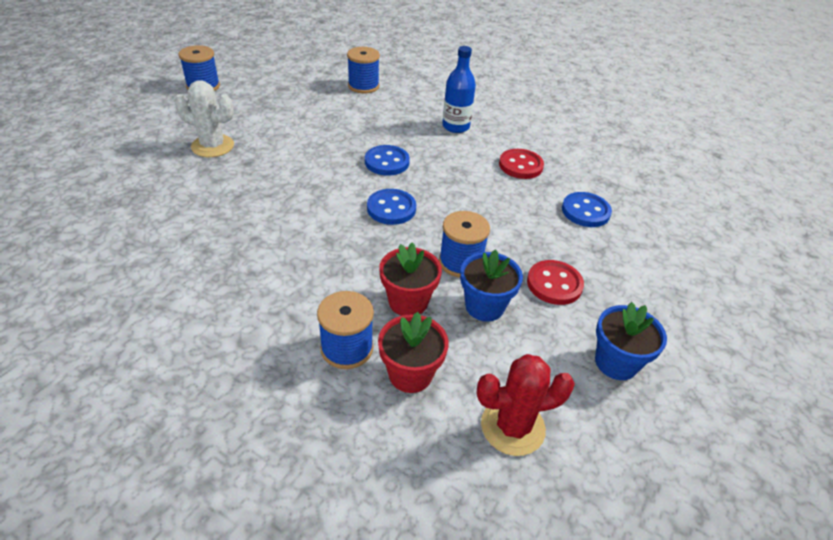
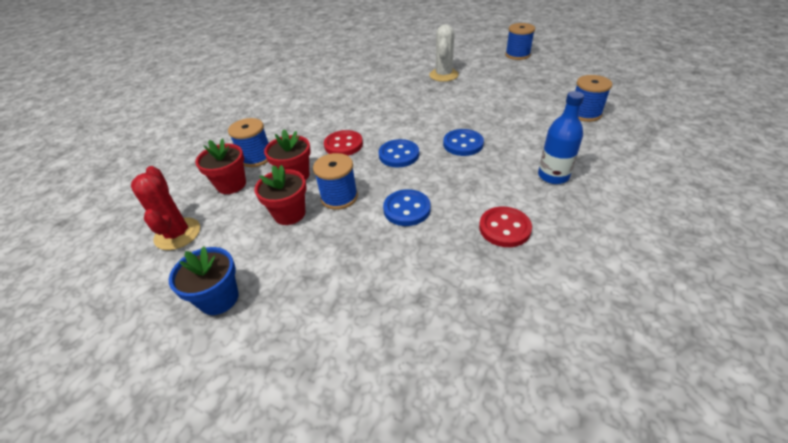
camera: 90 degrees right, 0 degrees up
(484, 306) = (289, 214): blue flower pot -> red flower pot
(554, 284) = (316, 256): red button -> red button (343, 145)
(585, 211) = (437, 285): blue button -> blue button (407, 209)

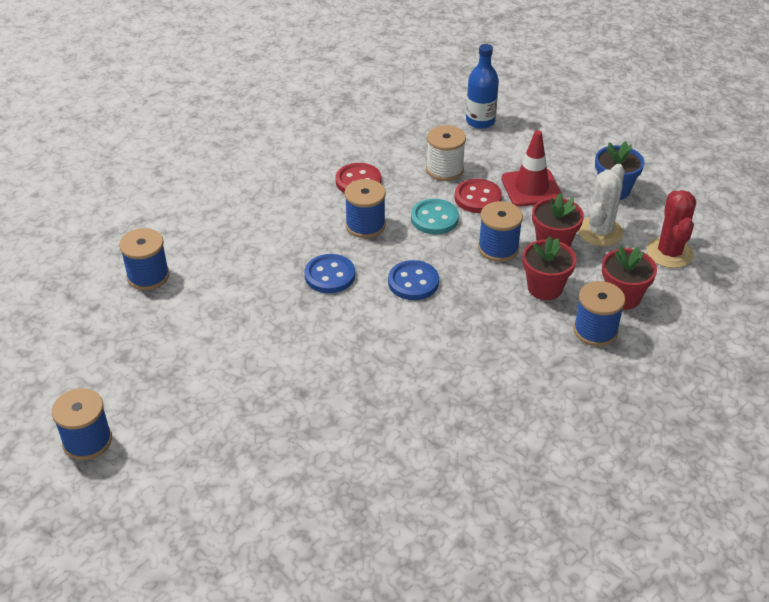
camera: 165 degrees left, 0 degrees up
(317, 273) = (531, 188): none -> red traffic cone
(343, 145) = (476, 318): red button -> red button (477, 198)
(407, 209) = (434, 218): blue button -> turquoise button
(423, 271) = (444, 169): none -> white spool
(443, 75) = (257, 425): white cactus -> white cactus (600, 232)
(464, 186) = (365, 225): none -> blue spool
(553, 176) = (271, 212): blue bottle -> blue bottle (480, 121)

